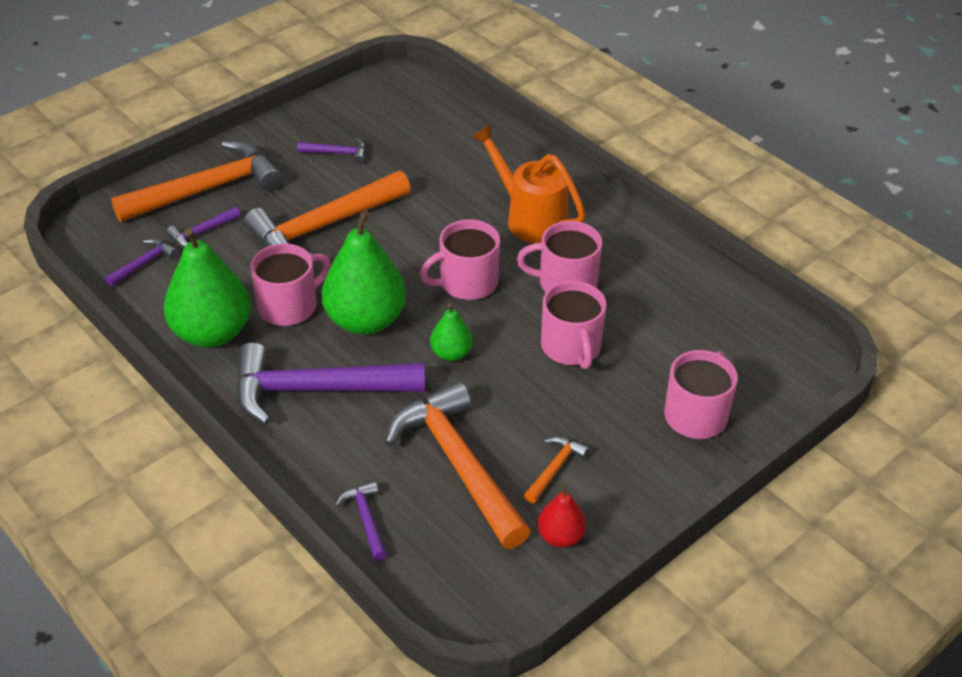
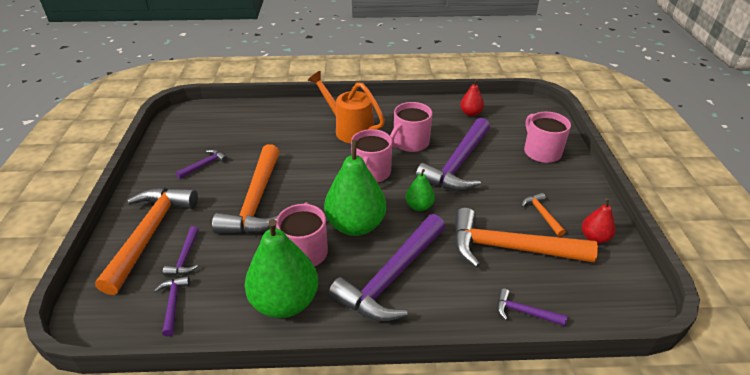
camera: 50 degrees left, 5 degrees down
(530, 218) = (349, 129): orange watering can -> orange watering can turned 45 degrees clockwise
(571, 347) = (458, 164): pink mug -> purple hammer
(705, 304) = (470, 113): none -> red pear

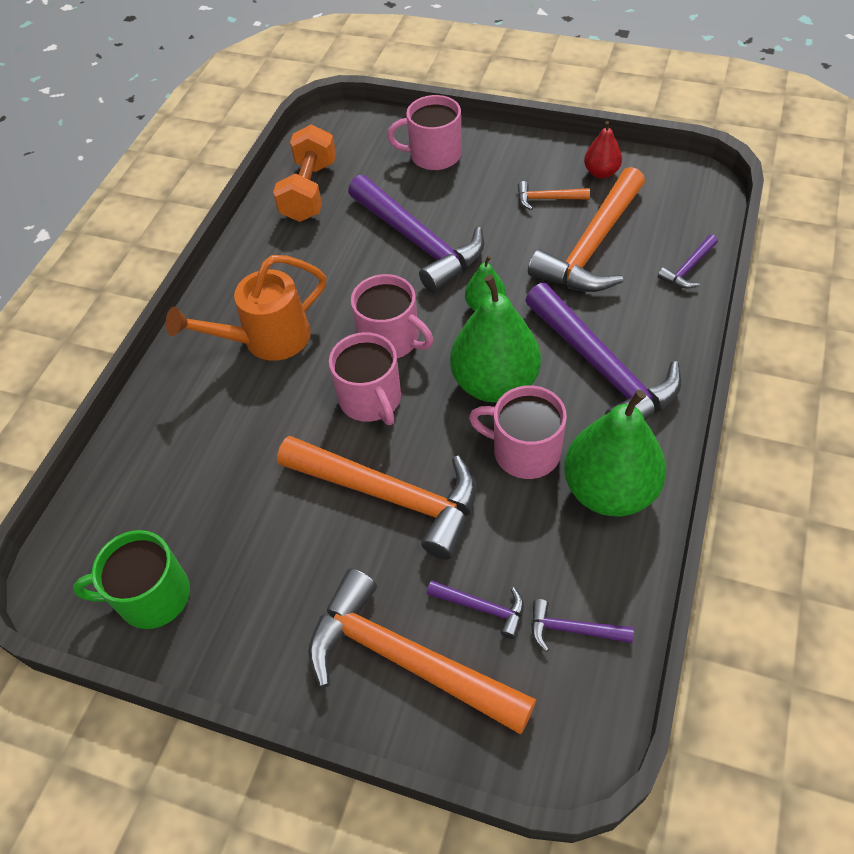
camera: 65 degrees left, 15 degrees up
(181, 140) = (152, 596): none -> green mug
(204, 165) = (255, 563): purple hammer -> none
(410, 143) = (343, 277): pink mug -> pink mug (371, 399)
(470, 113) = (309, 191): red pear -> orange dumbbell

